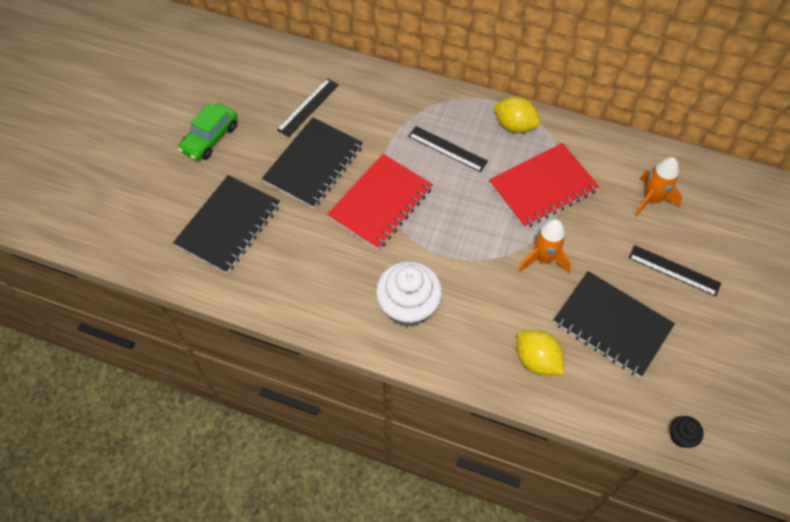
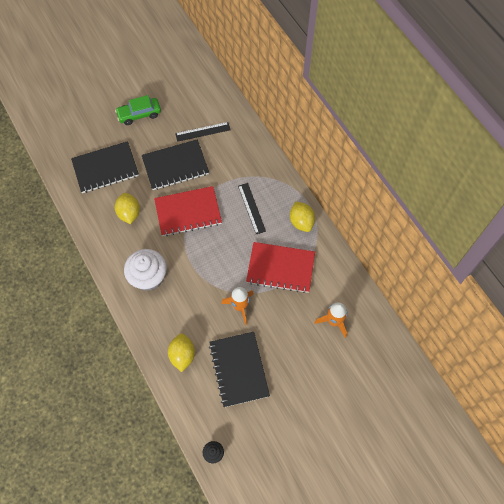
camera: 40 degrees right, 5 degrees up
(311, 254) = (129, 213): none -> yellow lemon
(674, 270) = (303, 369): black ruler -> none

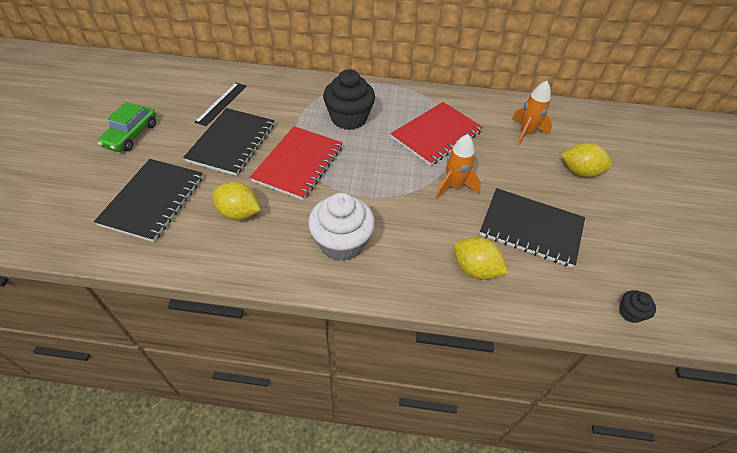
camera: 55 degrees left, 15 degrees down
(251, 208) = (349, 118): black ruler -> black cupcake
(301, 222) = (400, 97): yellow lemon -> yellow lemon (580, 172)

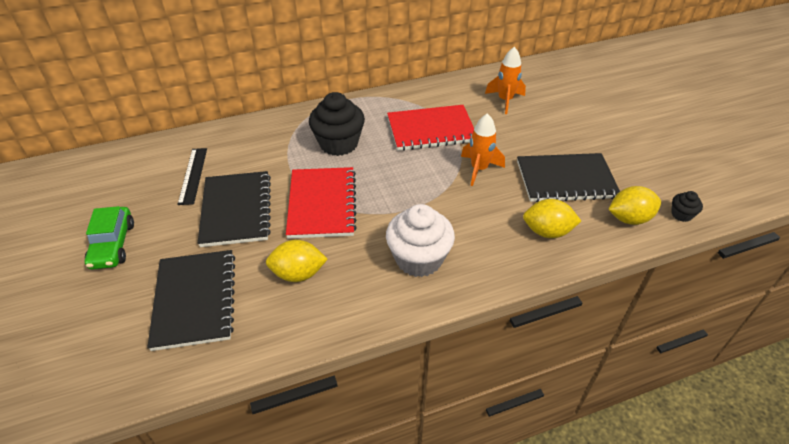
camera: 25 degrees left, 5 degrees down
(436, 135) = (431, 130): red notebook -> red notebook turned 60 degrees clockwise
(580, 172) = (569, 118): yellow lemon -> yellow lemon (629, 218)

